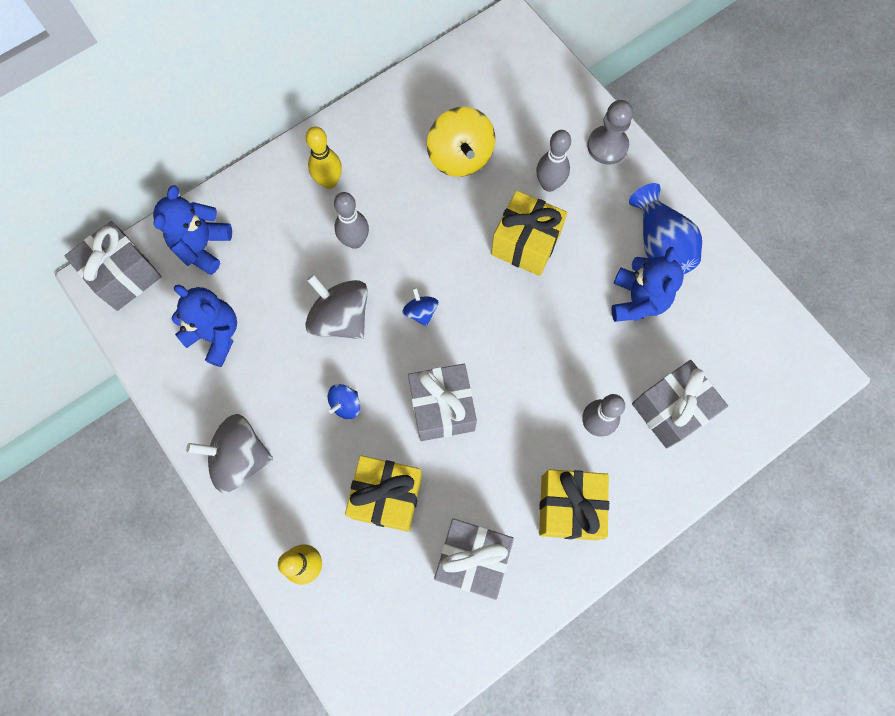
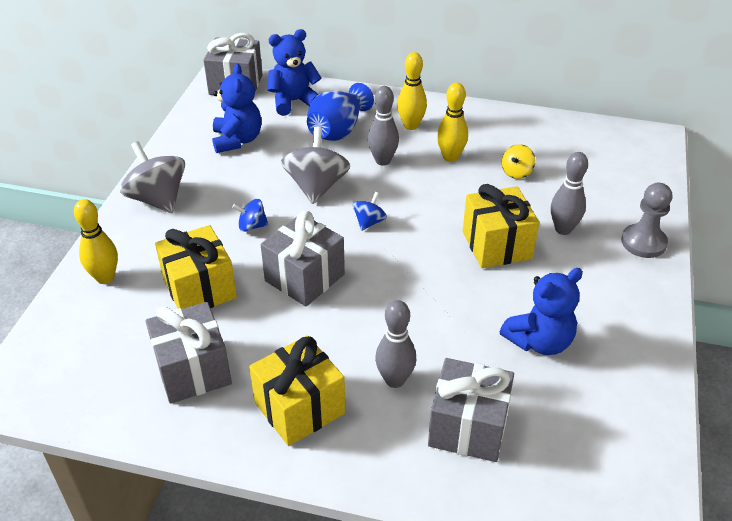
camera: 50 degrees right, 30 degrees down
(398, 187) = (450, 157): none -> yellow bowling pin
(460, 157) = (516, 172): yellow spinning top -> yellow spinning top, size x0.51
(660, 244) = (608, 325): blue vase -> blue vase (338, 130)

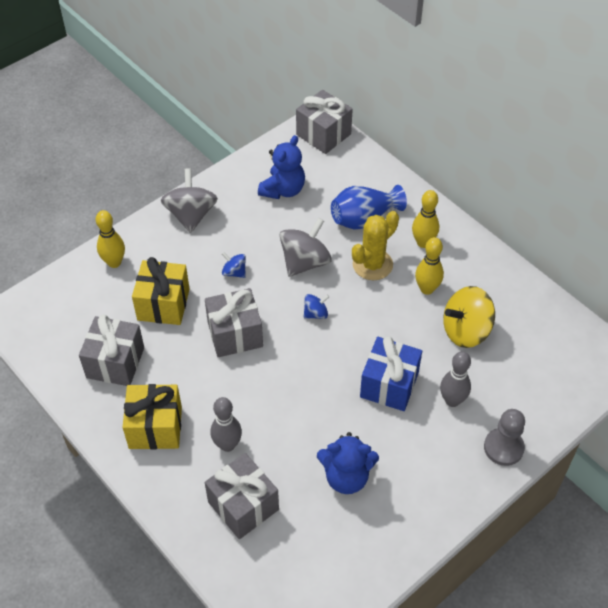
camera: 35 degrees right, 10 degrees up
(294, 102) = (353, 173): blue teddy bear -> none
(383, 160) = (372, 264): grey bowling pin -> yellow cactus
(496, 245) = (389, 385): yellow gift -> blue gift
(516, 172) = (466, 331): yellow spinning top -> yellow spinning top, size x1.96

